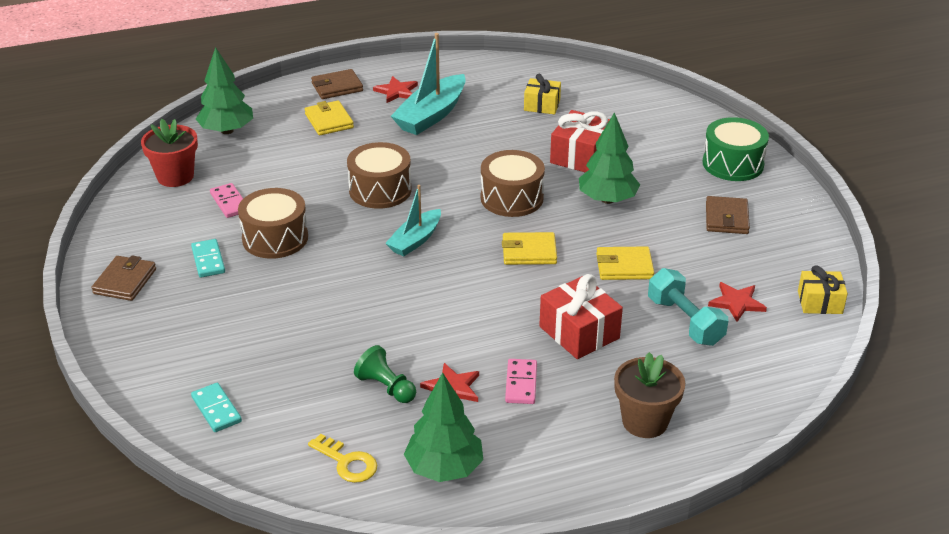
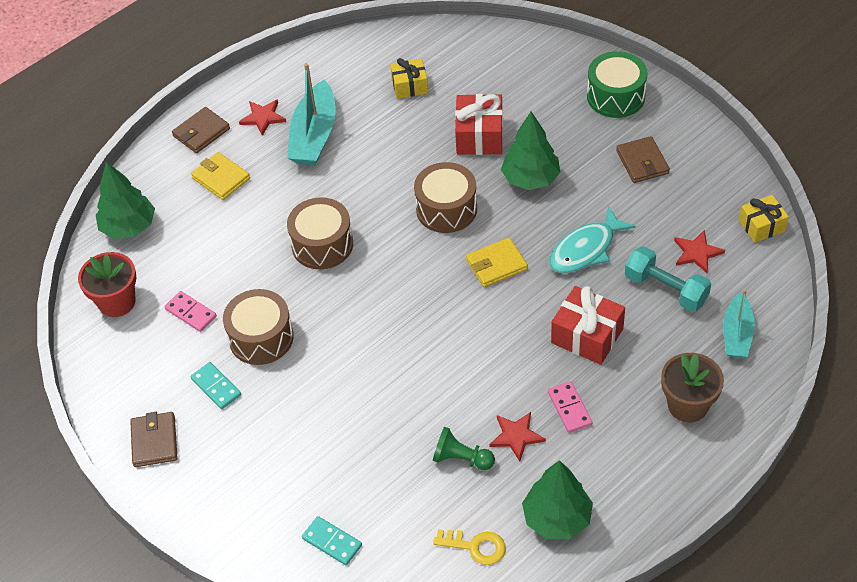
camera: 20 degrees left, 15 degrees up
(415, 240) = (390, 290): turquoise boat -> turquoise boat (737, 334)
(624, 266) = (585, 249): yellow wallet -> turquoise fish

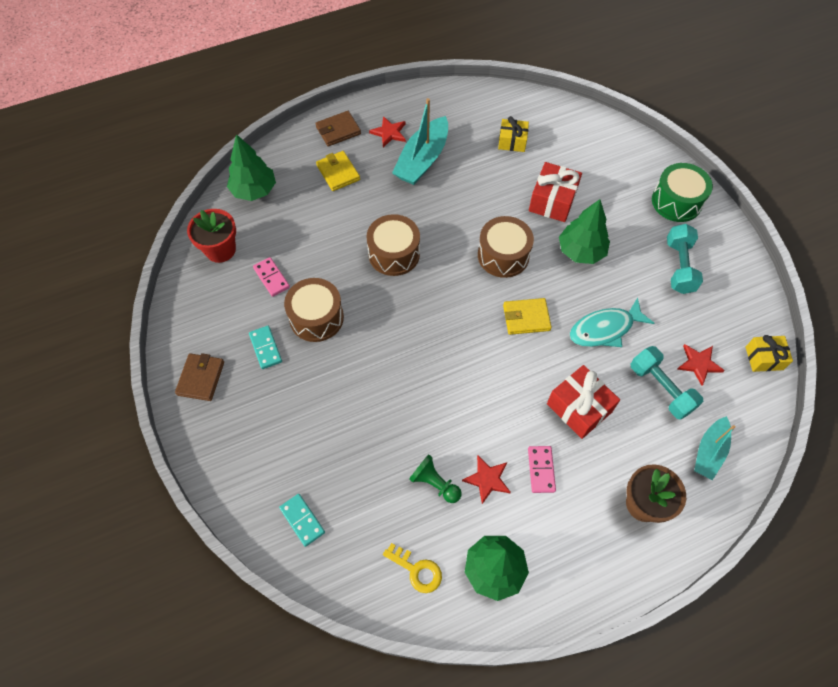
camera: 15 degrees right, 10 degrees up
(642, 162) = (679, 266): brown wallet -> turquoise dumbbell

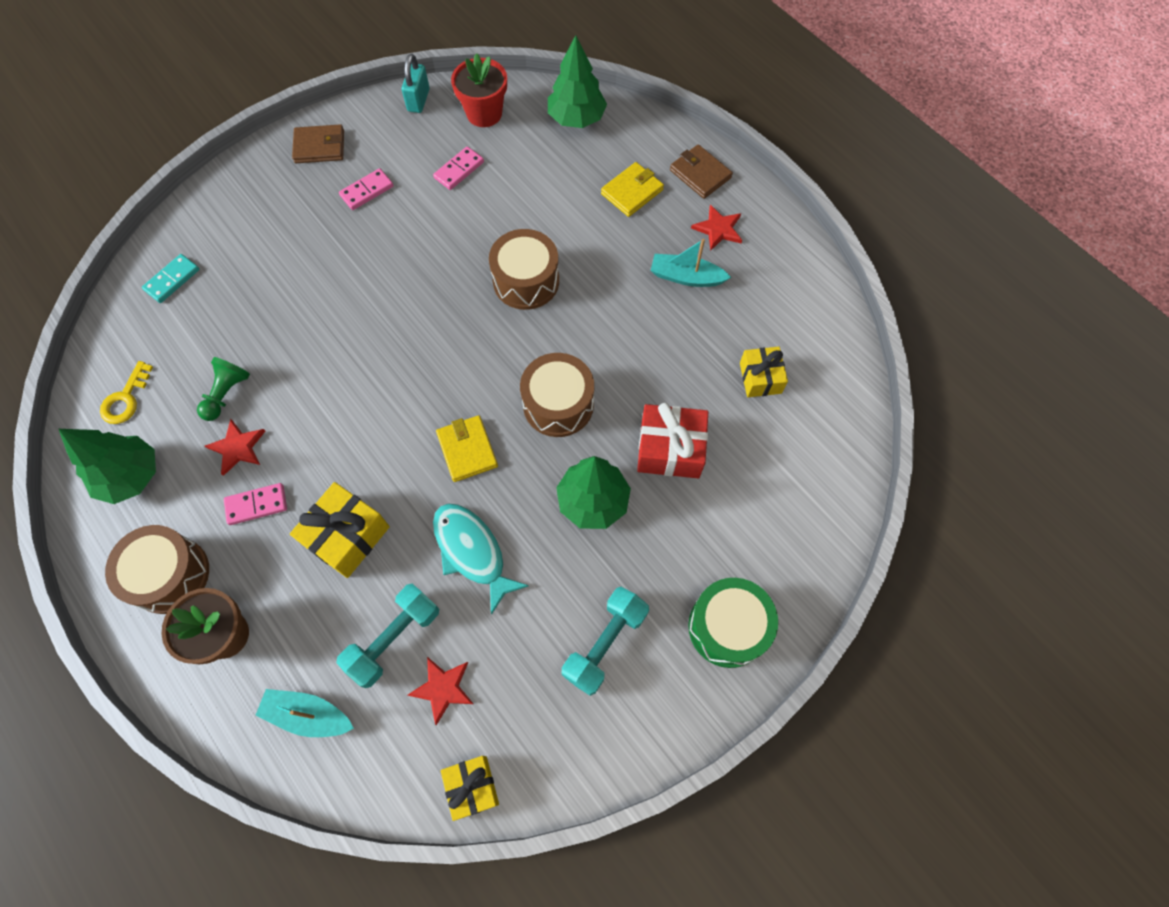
camera: 75 degrees right, 5 degrees up
(183, 294) = (418, 100): none -> turquoise padlock
(265, 348) = (367, 191): turquoise domino -> pink domino
(316, 317) = (416, 226): brown drum -> brown drum (170, 575)
(422, 160) = (686, 277): turquoise boat -> turquoise boat, size x0.63
(579, 408) = (347, 536): red gift -> yellow gift
(679, 266) = (605, 643): turquoise dumbbell -> turquoise dumbbell turned 45 degrees counterclockwise

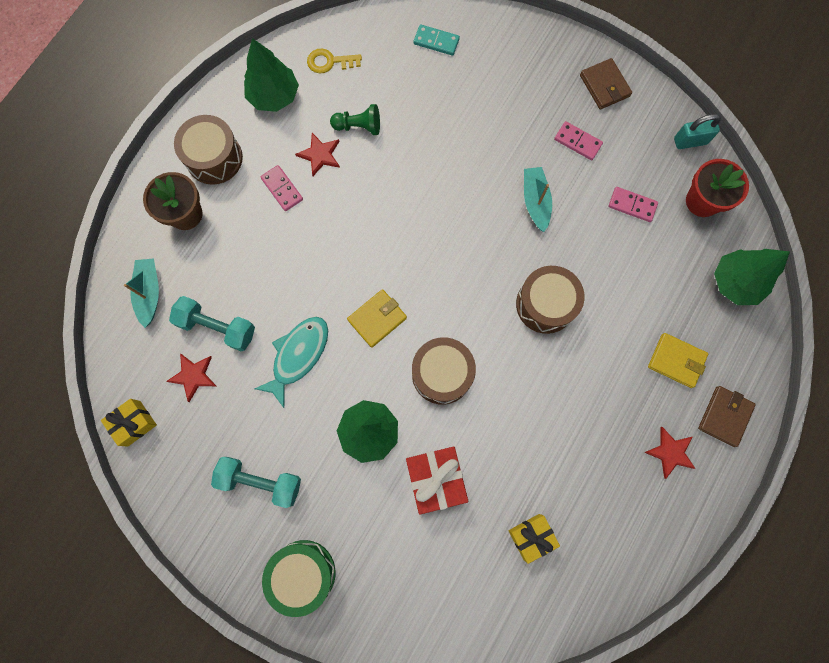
camera: 70 degrees right, 10 degrees up
(347, 536) = (280, 261): yellow gift -> none
(686, 277) = (606, 439): turquoise boat -> turquoise boat (535, 201)

